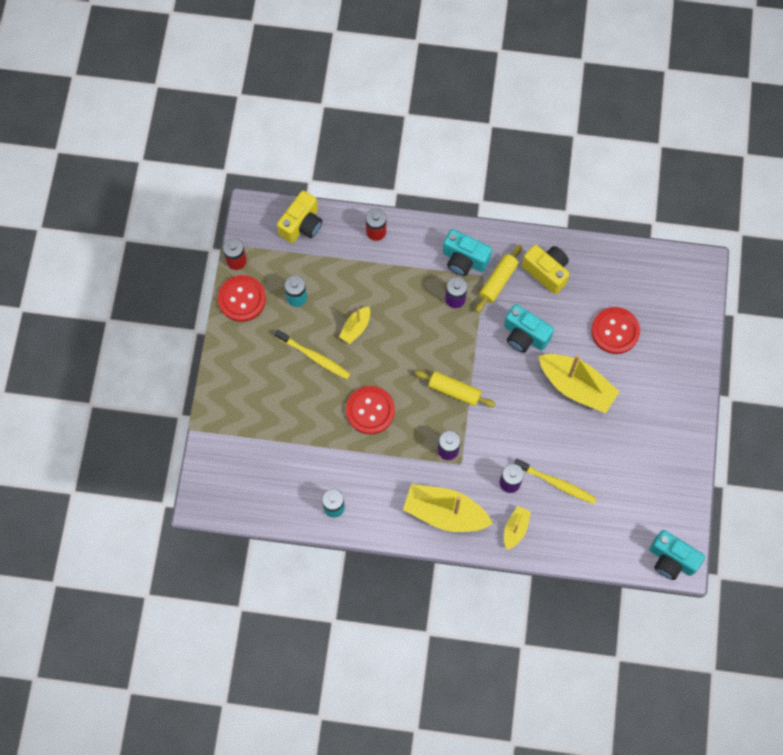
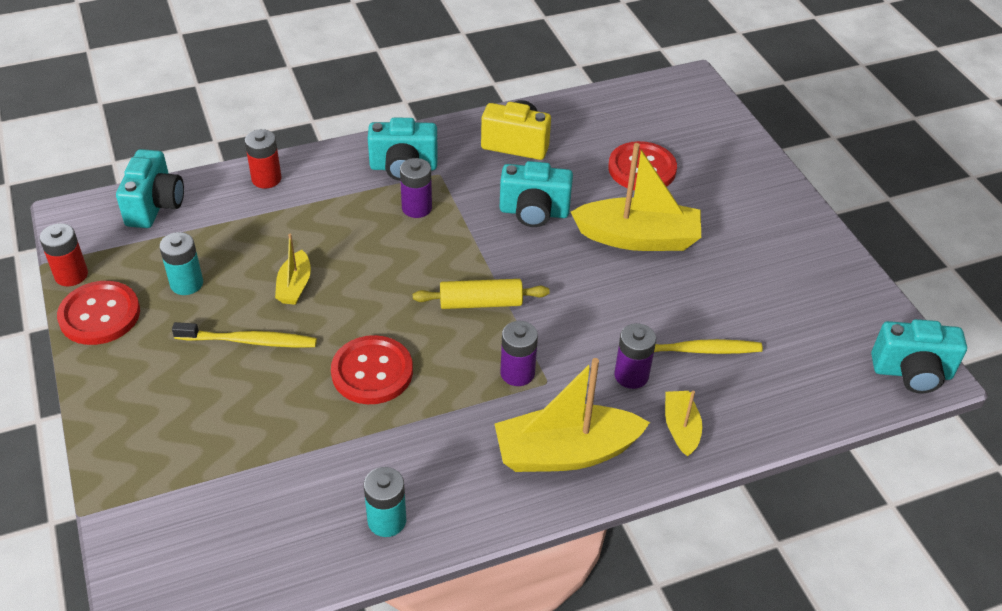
camera: 30 degrees left, 25 degrees down
(302, 225) = (155, 206): yellow camera -> turquoise camera
(498, 281) = (461, 172): yellow rolling pin -> none

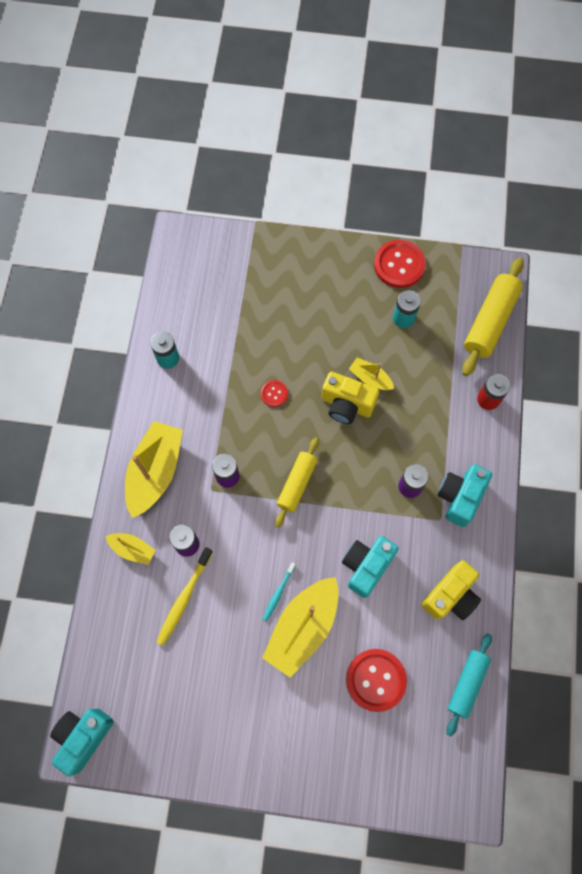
camera: 120 degrees right, 25 degrees up
(71, 275) = (443, 258): red battery -> none
(155, 206) = (490, 322): turquoise camera -> yellow rolling pin
(250, 341) = (335, 337): yellow toothbrush -> none
(345, 295) = (346, 405): none -> yellow camera
(372, 372) = (274, 394): red button -> red button, size x0.51
(591, 110) = (467, 684): none -> turquoise rolling pin
(620, 271) = (278, 593): none -> turquoise toothbrush

